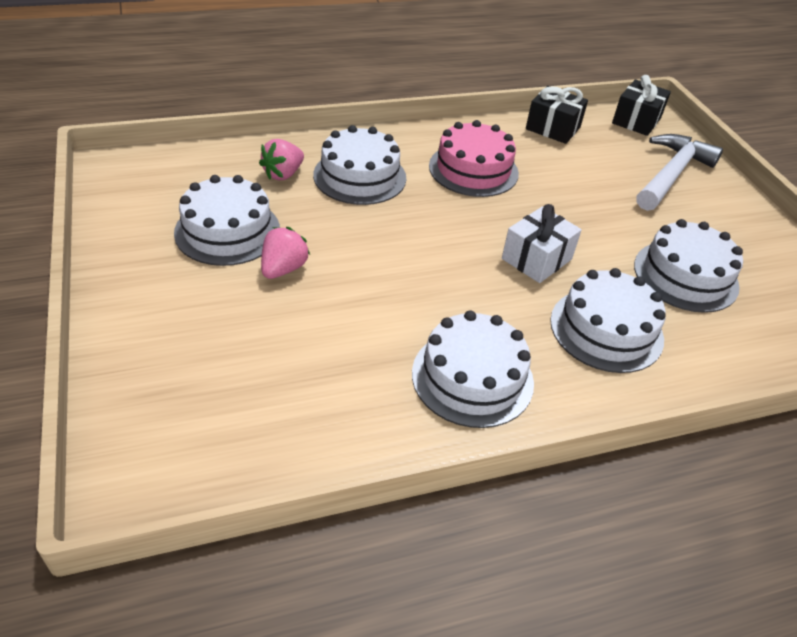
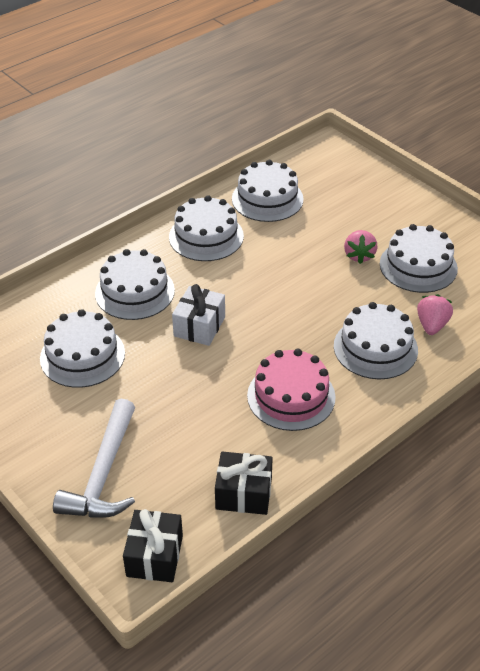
camera: 160 degrees right, 0 degrees up
(335, 410) = (267, 199): none -> white cake

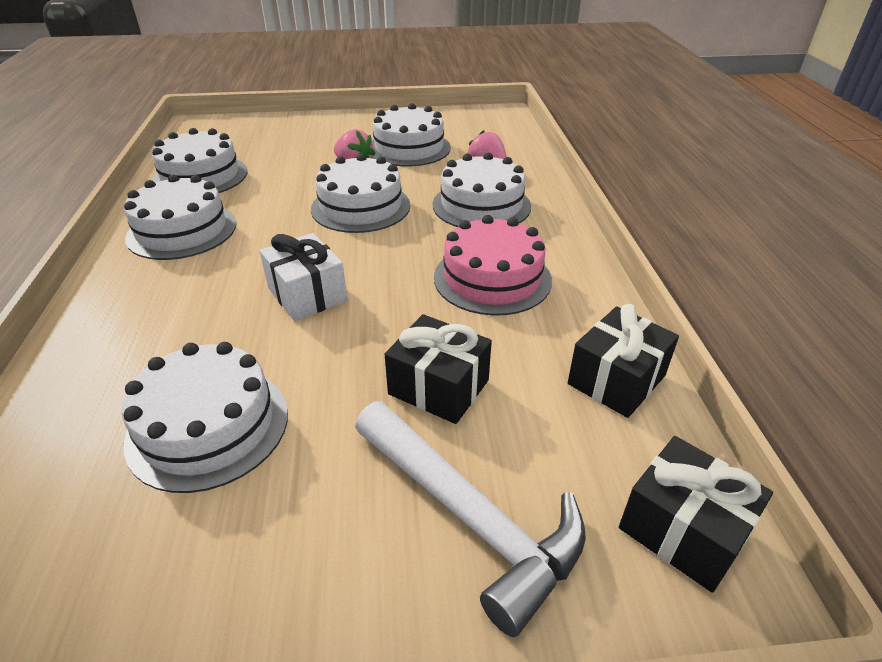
camera: 55 degrees left, 5 degrees down
(135, 292) = (173, 319): white cake -> white cake (360, 207)
(174, 421) = (438, 387): none -> black gift

